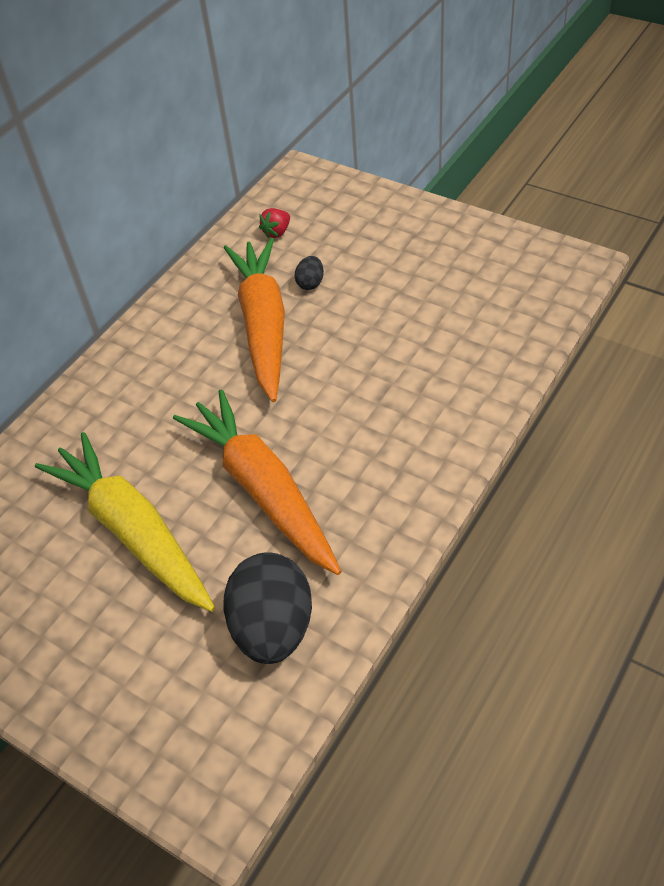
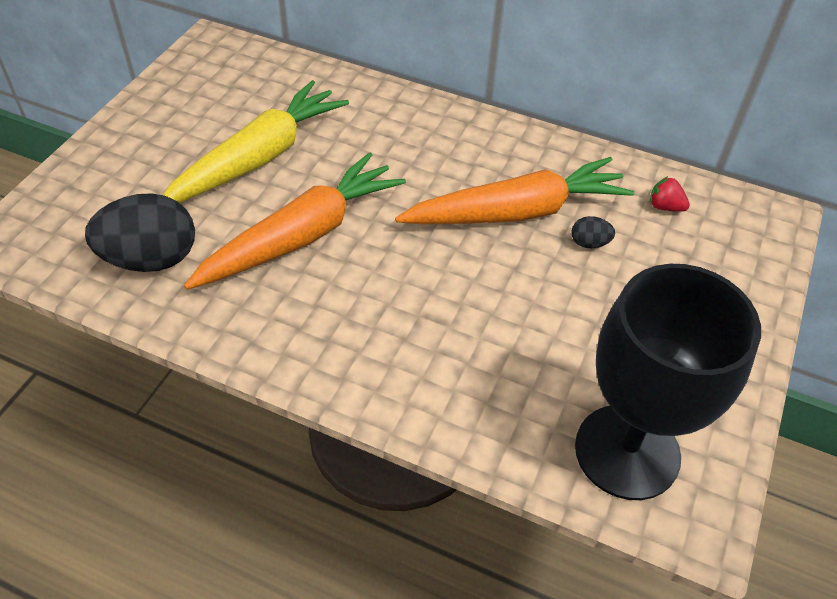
camera: 75 degrees right, 0 degrees up
(521, 290) = (627, 451): none -> black goblet

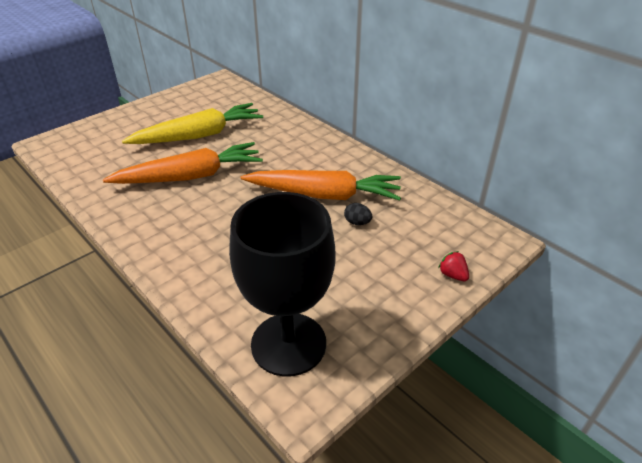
camera: 25 degrees right, 10 degrees down
(151, 259) = (105, 168): black egg -> none
(665, 207) = (424, 216): red strawberry -> red strawberry (452, 275)

